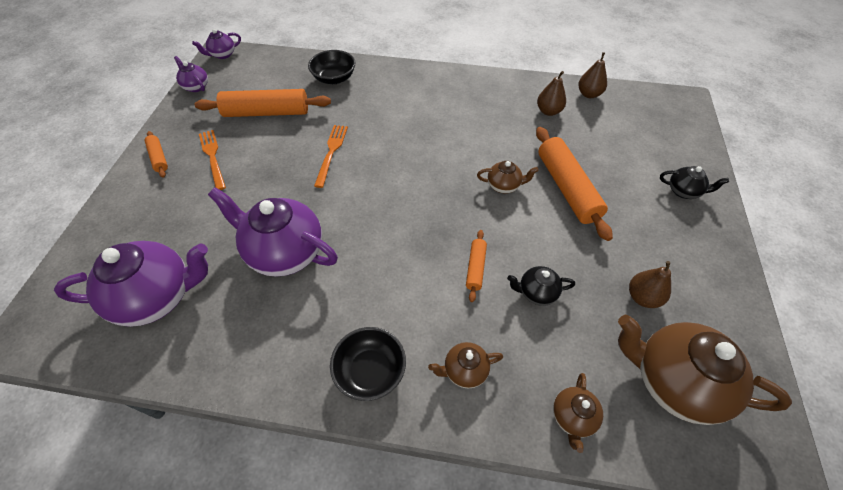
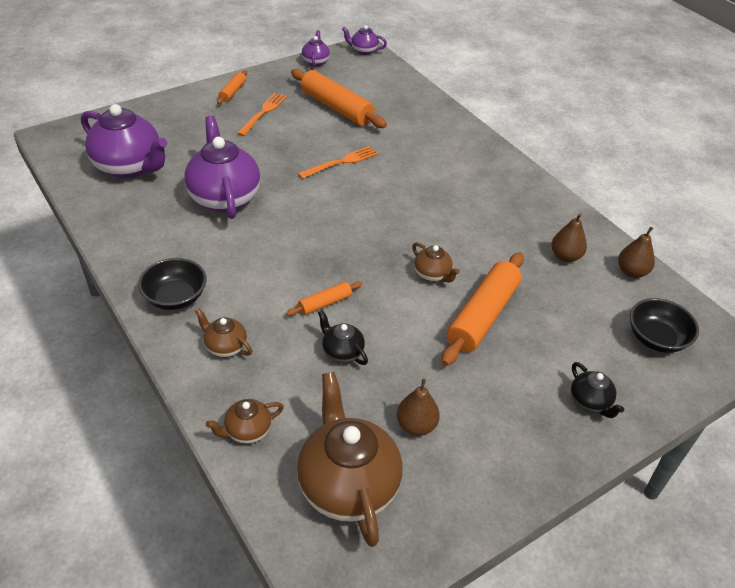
camera: 45 degrees right, 10 degrees down
(334, 78) = (419, 115): black bowl -> black bowl (656, 338)

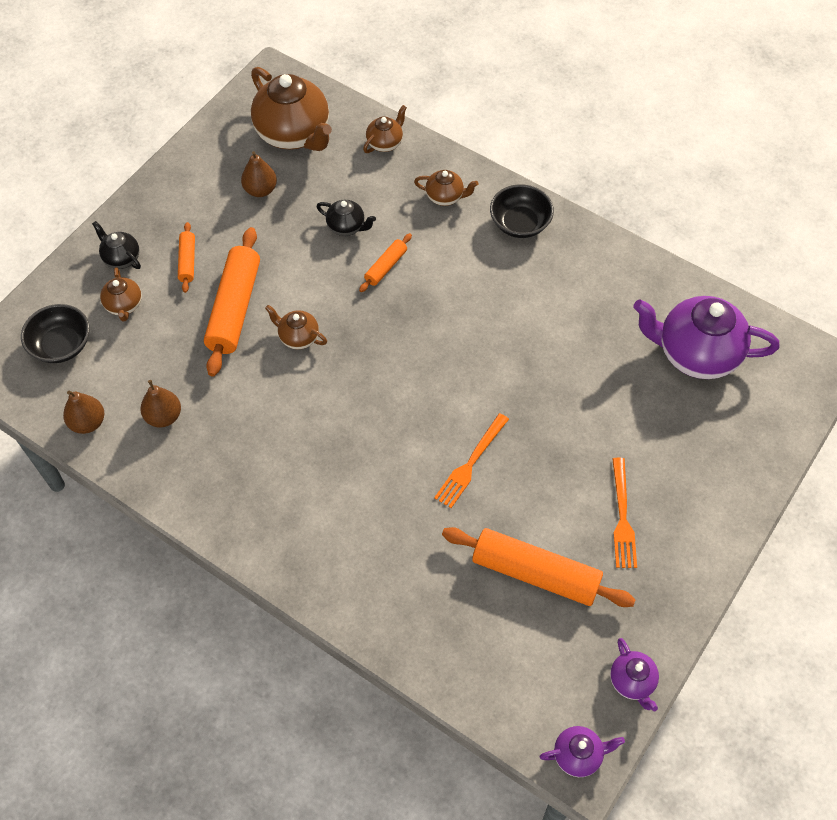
camera: 160 degrees right, 15 degrees up
(224, 198) = (563, 352): purple teapot -> none
(233, 92) = (693, 545): orange rolling pin -> orange rolling pin (187, 261)
(591, 354) = (124, 305): none -> brown teapot

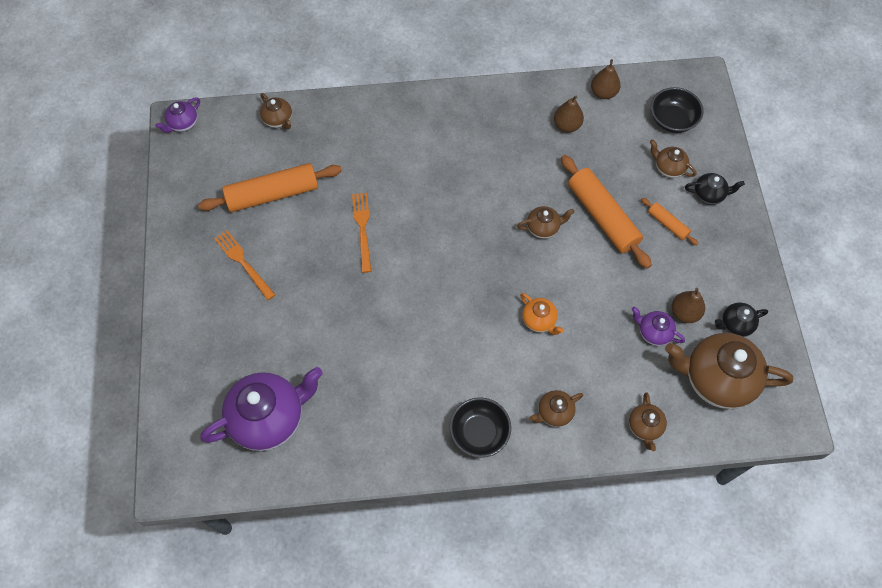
camera: 140 degrees right, 5 degrees up
(346, 227) = (596, 330): black teapot -> black teapot (735, 325)
(386, 267) = (539, 320): orange rolling pin -> orange teapot
(458, 667) = (278, 120): none -> brown teapot
(632, 681) = (176, 176): purple teapot -> purple teapot (653, 332)

